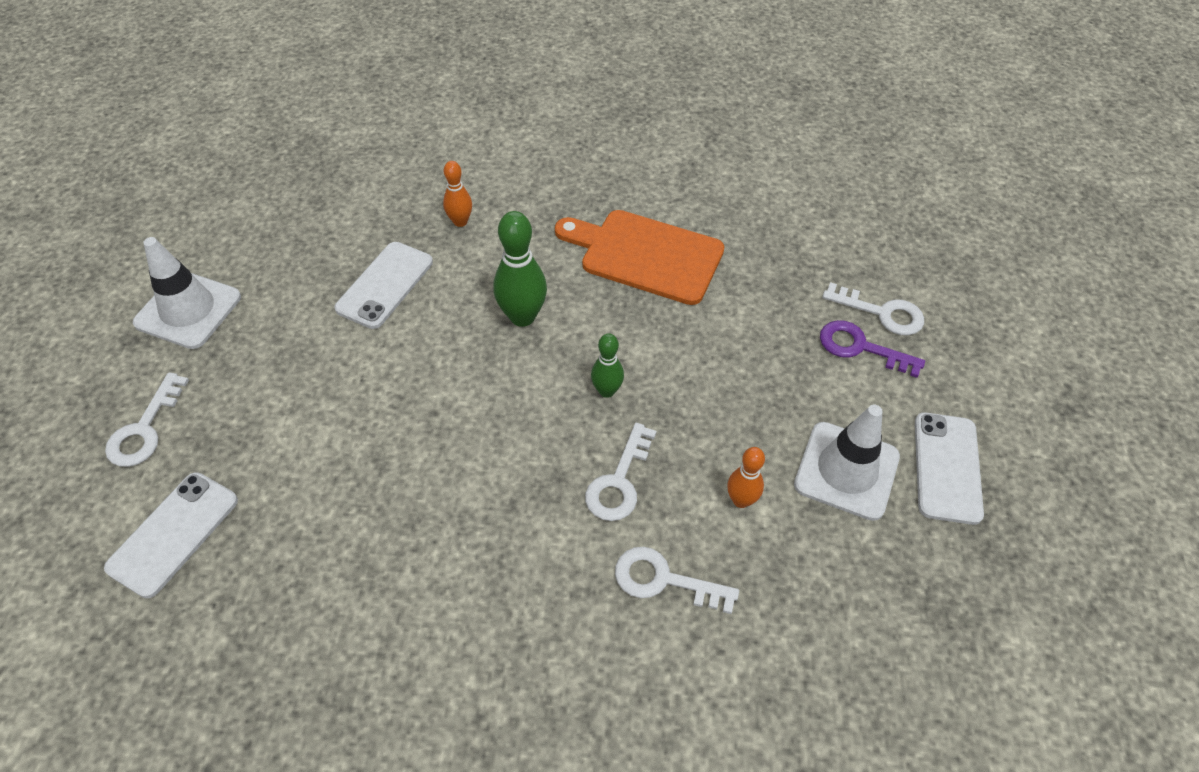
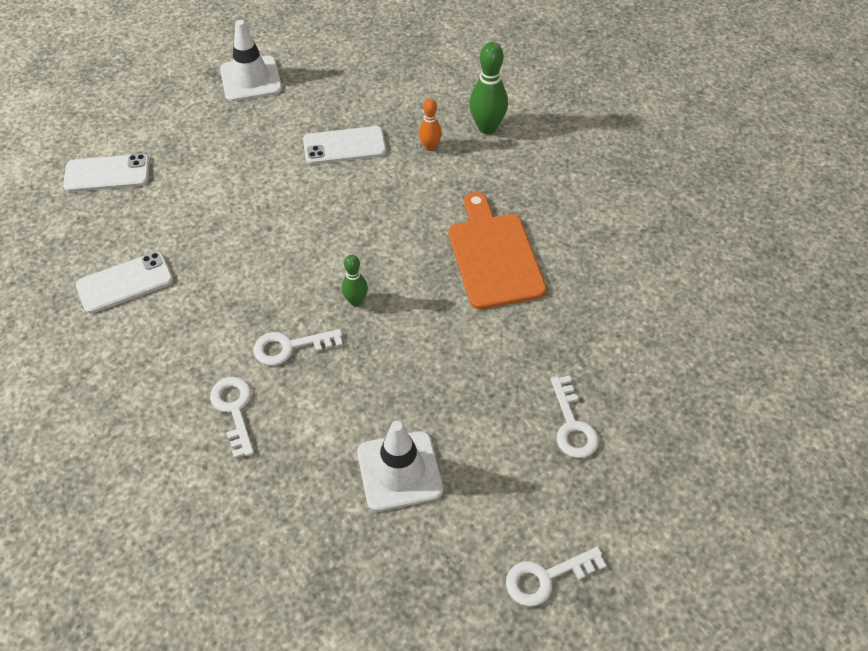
camera: 55 degrees right, 0 degrees up
(145, 429) = (160, 118): white key -> white key (546, 578)
(522, 317) = (379, 224): green bowling pin -> green bowling pin (487, 127)
(741, 500) = (326, 420): orange bowling pin -> none
(860, 348) = (523, 427): purple key -> none
(947, 467) = (454, 535): white phone -> white phone (125, 283)

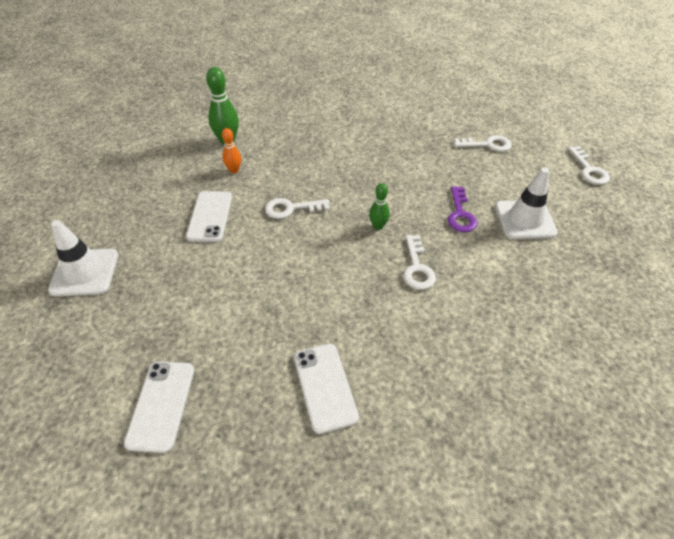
camera: 80 degrees left, 5 degrees down
(234, 410) = (476, 306): white key -> white key (291, 208)
(396, 390) = (460, 214): none -> purple key
(493, 256) = (351, 155): orange cutting board -> none

